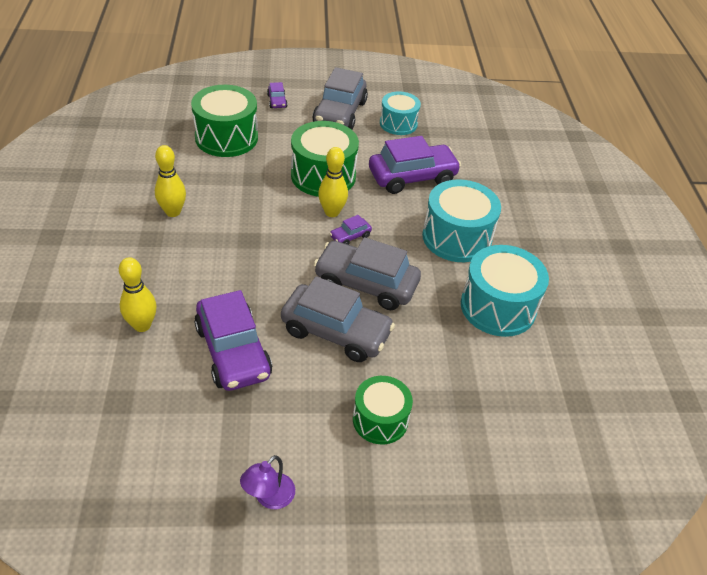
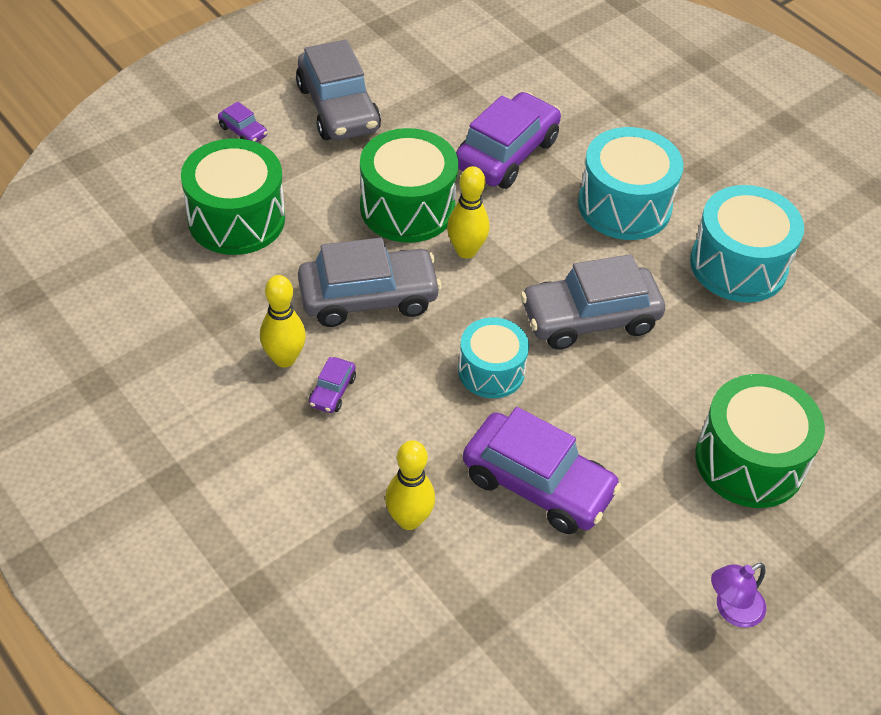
camera: 35 degrees left, 5 degrees up
(269, 498) = (731, 610): purple lamp -> purple lamp turned 60 degrees clockwise
(336, 332) = (615, 394): grey car -> grey car (368, 297)
(350, 236) = (516, 270): purple car -> purple car (332, 391)
(380, 420) = (749, 461): green drum -> green drum, size x1.57
(398, 123) = (420, 87): turquoise drum -> turquoise drum (491, 371)

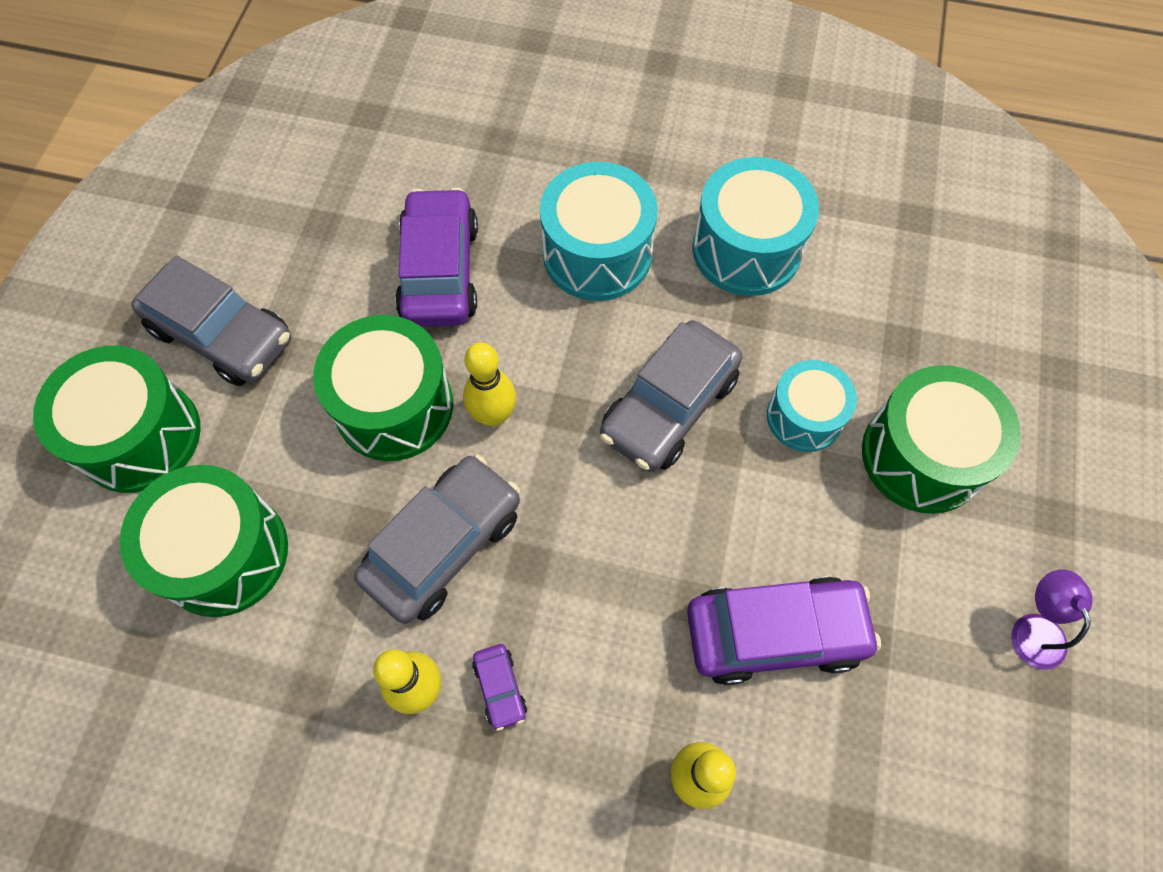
camera: 35 degrees left, 15 degrees up
(243, 131) = (140, 436): purple car -> green drum
(491, 371) = (630, 538): turquoise drum -> turquoise drum (804, 417)
(731, 610) = (1034, 628): purple lamp -> purple lamp turned 150 degrees clockwise

